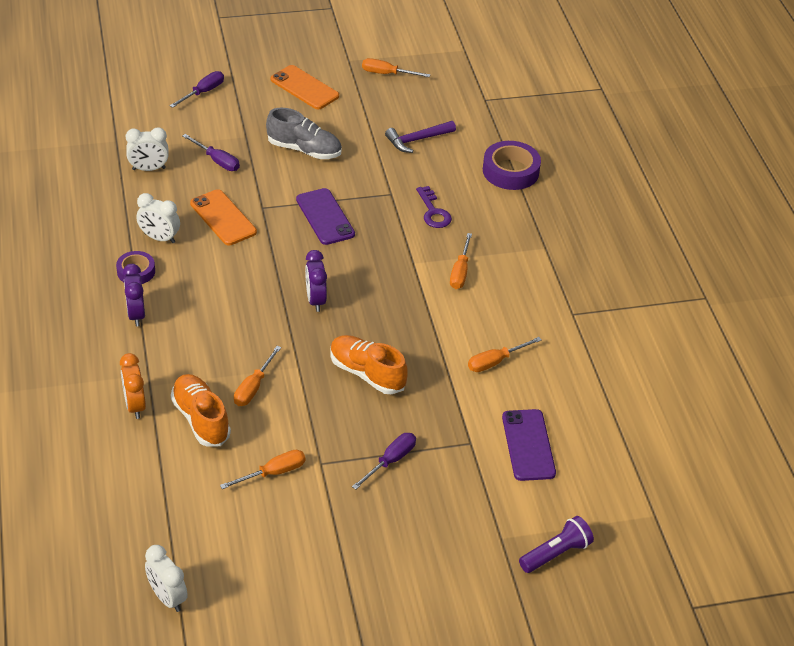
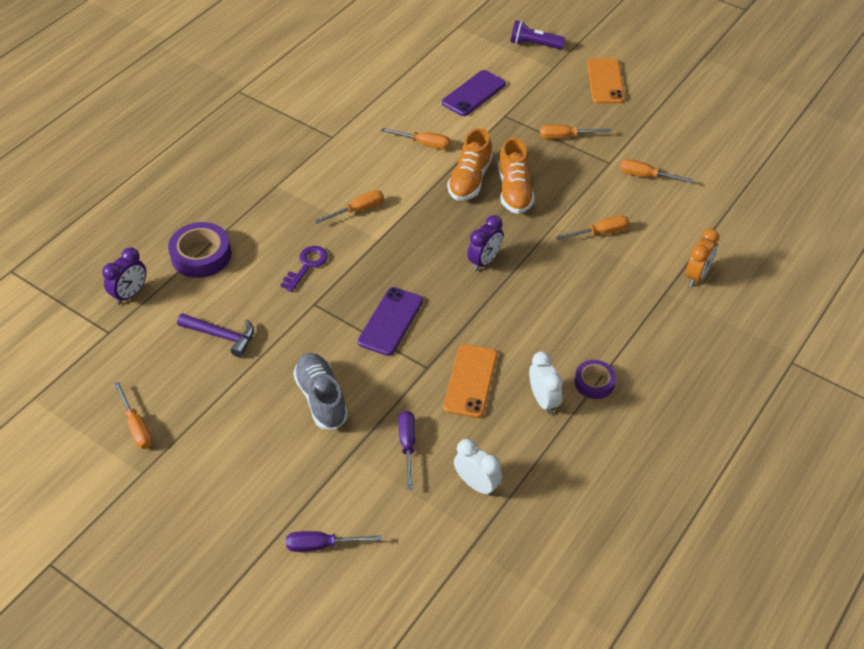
camera: 130 degrees left, 5 degrees up
(136, 314) = (630, 344): purple clock -> purple clock (130, 294)
(167, 597) = (779, 156): white clock -> none
(201, 419) = (659, 237): orange shoe -> orange shoe (469, 180)
(304, 88) = (227, 471): orange phone -> orange phone (605, 81)
(390, 461) = (565, 137): purple screwdriver -> orange screwdriver

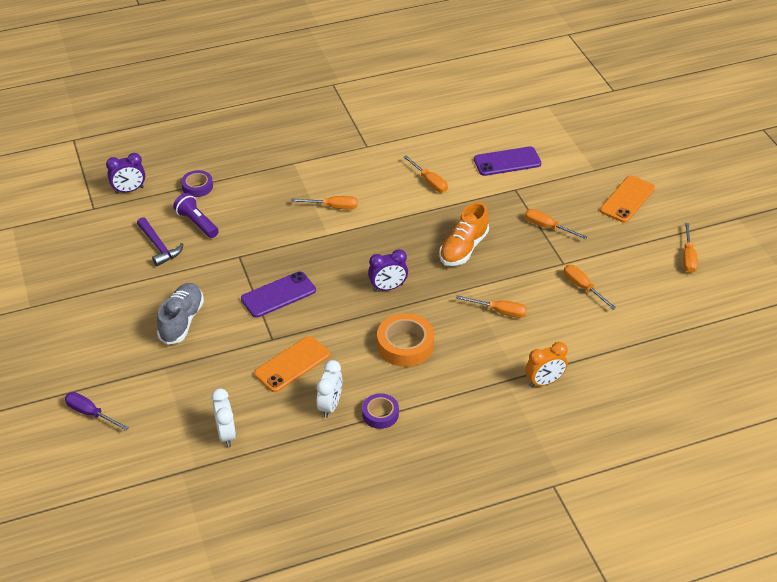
camera: 35 degrees right, 5 degrees down
(136, 426) = (53, 276): orange screwdriver -> orange screwdriver (688, 257)
(201, 255) = (197, 187): purple tape -> purple tape, size x0.61
(307, 266) = (259, 228): purple key -> none
(407, 445) = (206, 383): purple screwdriver -> none
(469, 180) = (437, 224): orange shoe -> none
(534, 45) = (597, 145): purple flashlight -> purple flashlight (197, 223)
(552, 306) = (405, 345): none -> orange tape

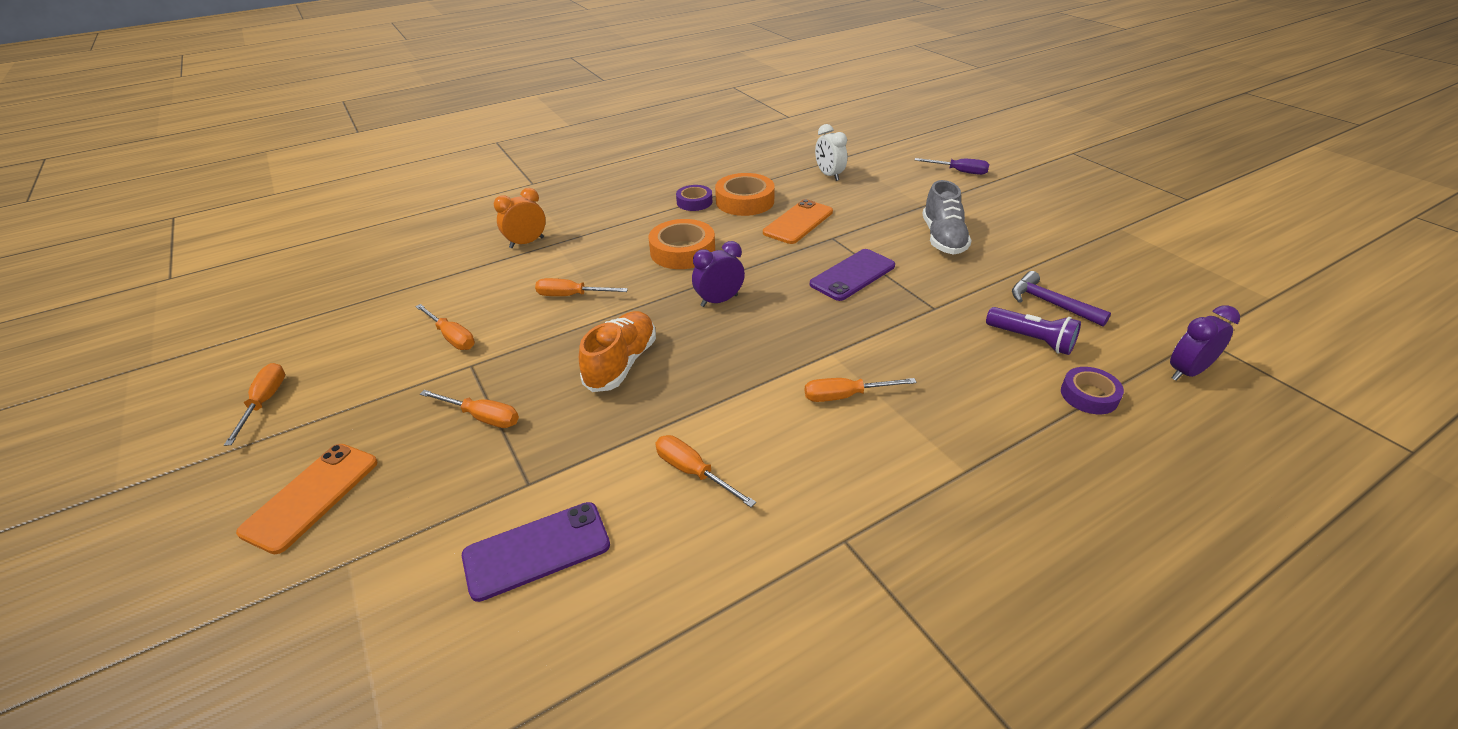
camera: 170 degrees right, 5 degrees down
(330, 405) = (745, 201): white clock -> orange tape

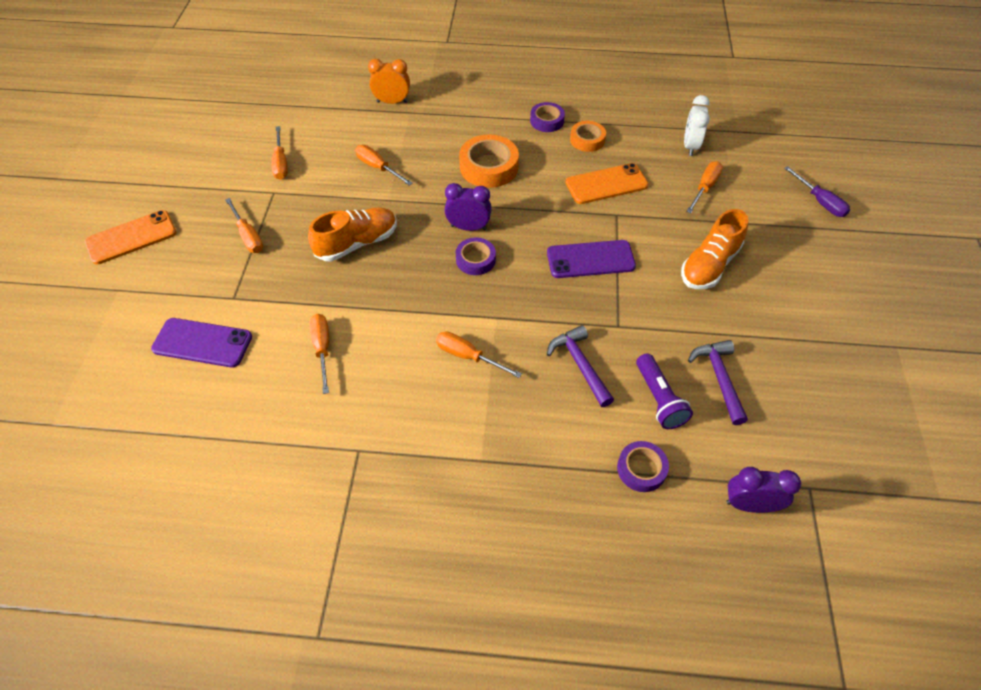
camera: 35 degrees right, 15 degrees up
(265, 402) = (154, 157): orange screwdriver -> orange screwdriver (705, 187)
(745, 201) = (587, 140): orange tape -> orange tape, size x0.61
(756, 321) = (475, 260): none -> purple tape
(943, 238) = (709, 265): grey shoe -> orange shoe
(944, 350) = (580, 365): none -> purple hammer

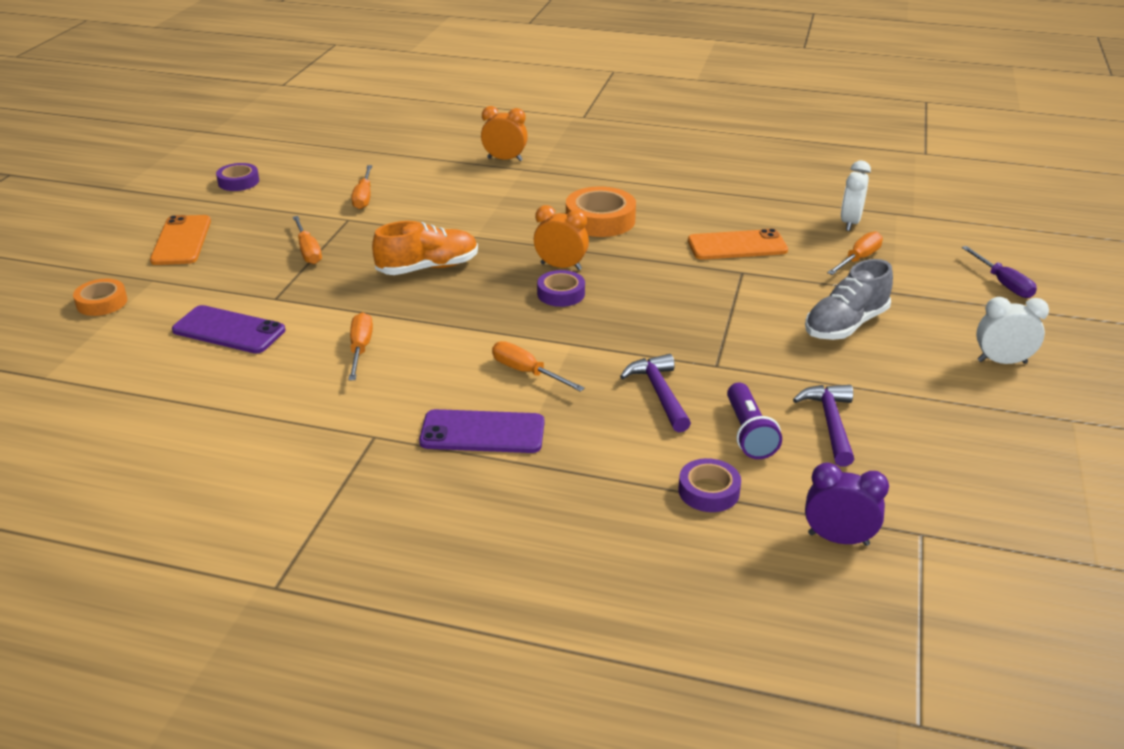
camera: 10 degrees right, 20 degrees down
(131, 237) = (181, 241): orange phone -> orange phone turned 75 degrees counterclockwise
(378, 168) = (472, 210): orange screwdriver -> none
(468, 227) = (561, 266): purple clock -> orange clock
(547, 121) = (680, 188): purple tape -> purple tape (238, 182)
(587, 140) = (724, 207): orange tape -> orange tape (102, 302)
(590, 259) = (699, 306): purple phone -> purple phone (482, 432)
(709, 265) = (845, 325): orange shoe -> grey shoe
(834, 290) = (1002, 362): none -> white clock

